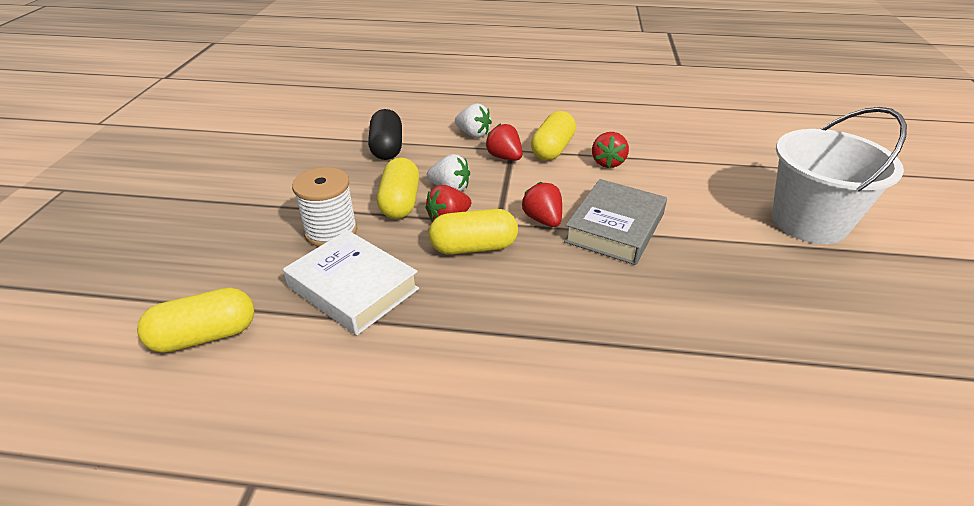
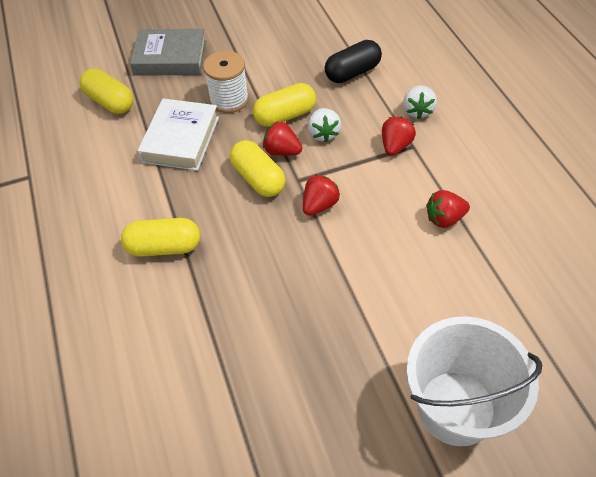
camera: 65 degrees right, 15 degrees up
(552, 149) = (436, 172): yellow capsule -> yellow capsule (164, 247)
(615, 228) = (340, 255): grey book -> grey book (170, 58)

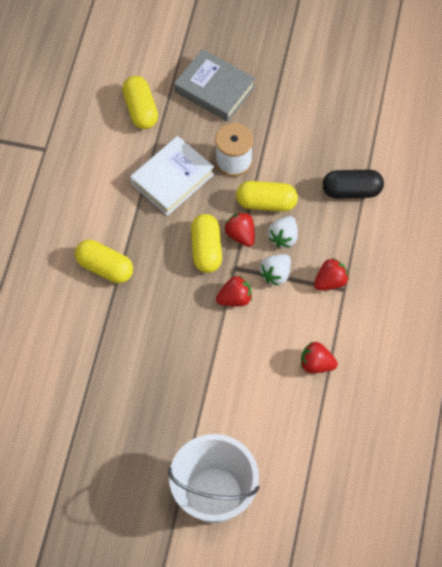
camera: 30 degrees right, 10 degrees up
(418, 111) = (374, 260): white strawberry -> white strawberry (276, 274)

